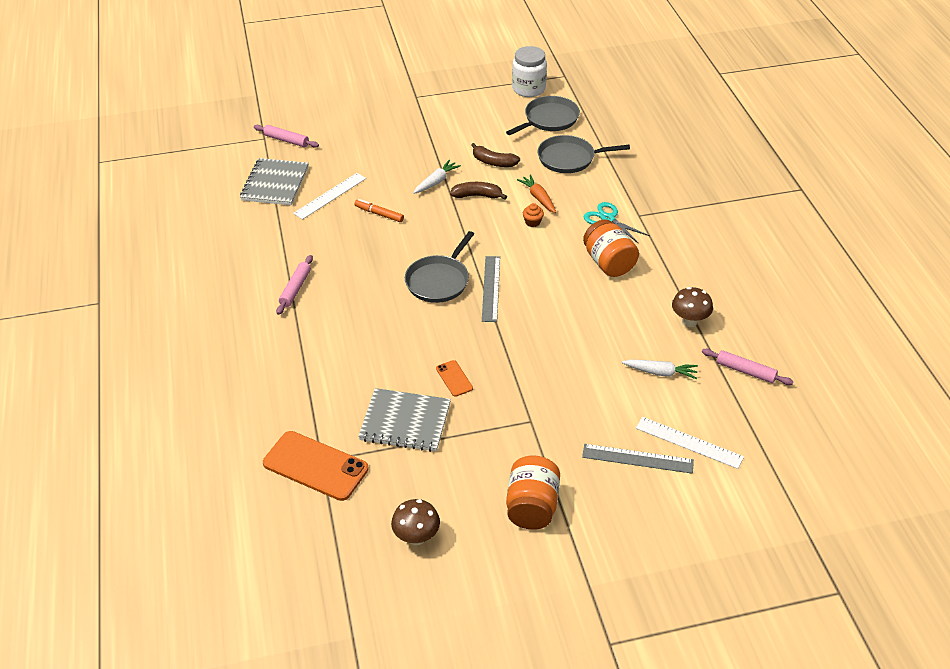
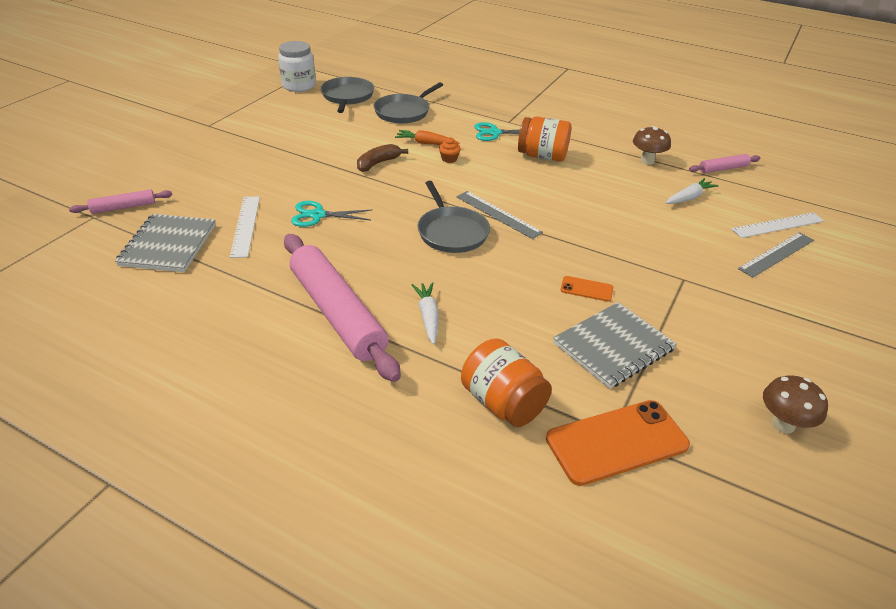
camera: 50 degrees left, 5 degrees down
(275, 183) = (168, 245): grey notebook -> grey notebook turned 45 degrees clockwise
(295, 288) = (337, 313): pink rolling pin -> pink rolling pin, size x2.16
(379, 214) = (317, 215): orange marker -> turquoise scissors
(436, 181) = (328, 170): white carrot -> white carrot (428, 316)
(493, 162) = (352, 138): brown banana -> none
(532, 506) = (793, 333): orange jar -> orange jar (503, 403)

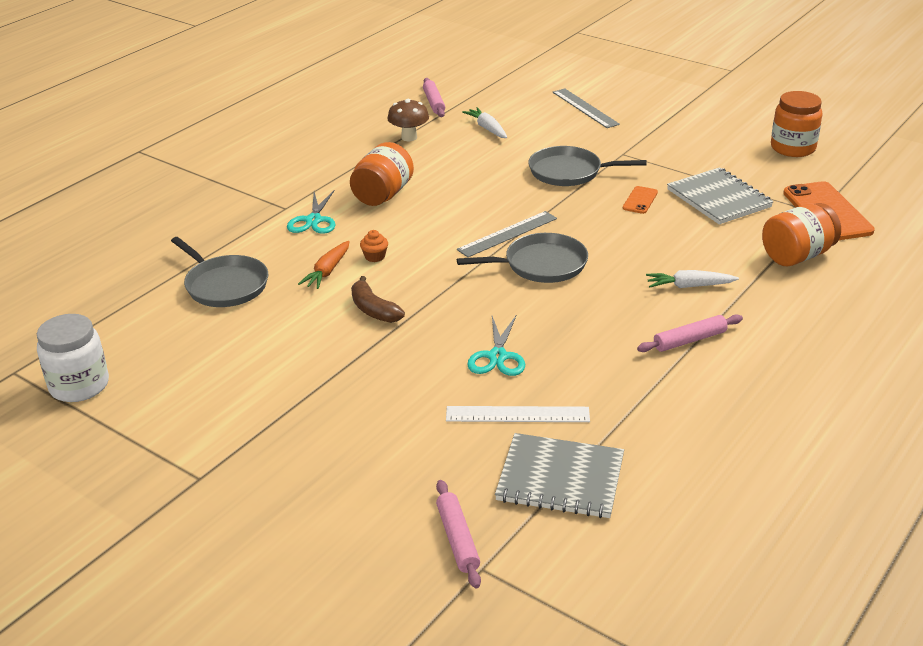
camera: 80 degrees left, 5 degrees down
(337, 313) = (689, 340): pink rolling pin -> pink rolling pin, size x0.46
(347, 96) = (147, 335): grey pan -> grey pan (569, 172)
(778, 225) = (539, 98): white ruler -> none
(783, 424) = (793, 148): brown mushroom -> orange jar

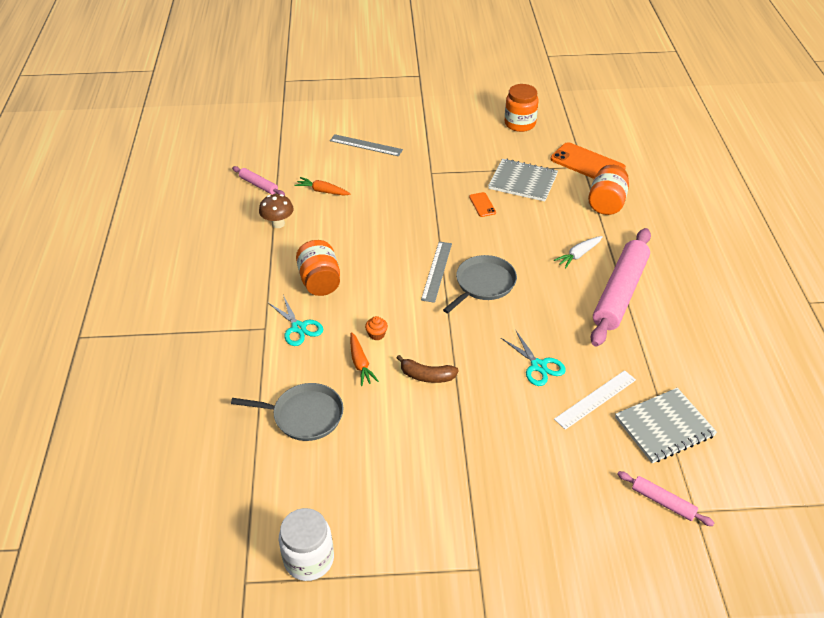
camera: 40 degrees left, 10 degrees up
(487, 128) = (322, 191): white carrot -> orange carrot
(569, 172) = (416, 203): grey pan -> none
(689, 340) = (620, 293): pink rolling pin -> pink rolling pin, size x2.16

